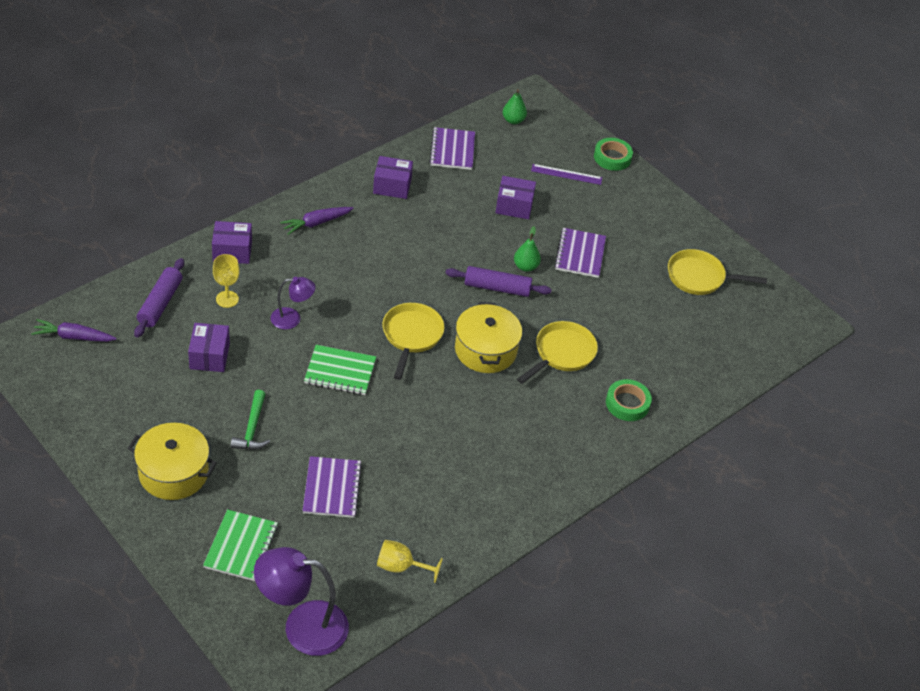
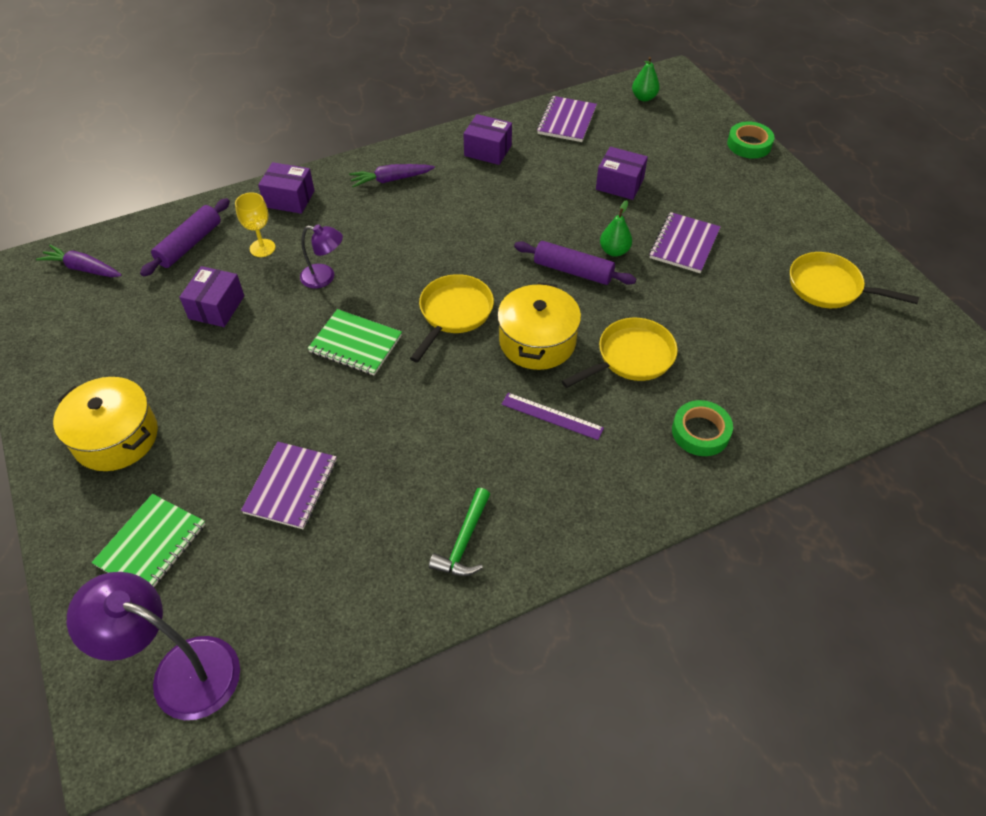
camera: 20 degrees right, 5 degrees up
(252, 428) = (228, 397): green hammer -> green hammer (464, 542)
(401, 567) = (338, 608): yellow goblet -> none
(566, 174) = (690, 157): purple ruler -> purple ruler (552, 416)

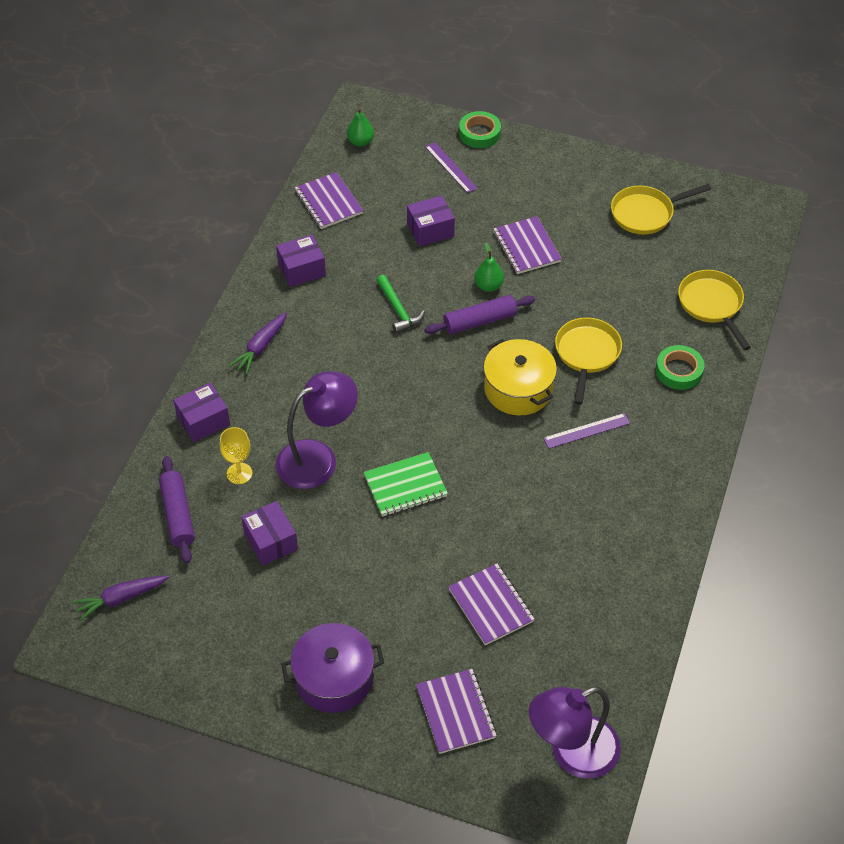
camera: 45 degrees left, 0 degrees up
(116, 437) = (334, 678): yellow pot -> purple pot
(151, 545) = (456, 712): green notebook -> purple notebook
(324, 277) = (318, 458): purple lamp -> purple lamp, size x1.79
(454, 313) = (441, 413): yellow pan -> yellow pan (712, 305)
(464, 542) = (631, 546): green hammer -> green hammer (398, 310)
(693, 153) = (451, 167): none -> purple ruler

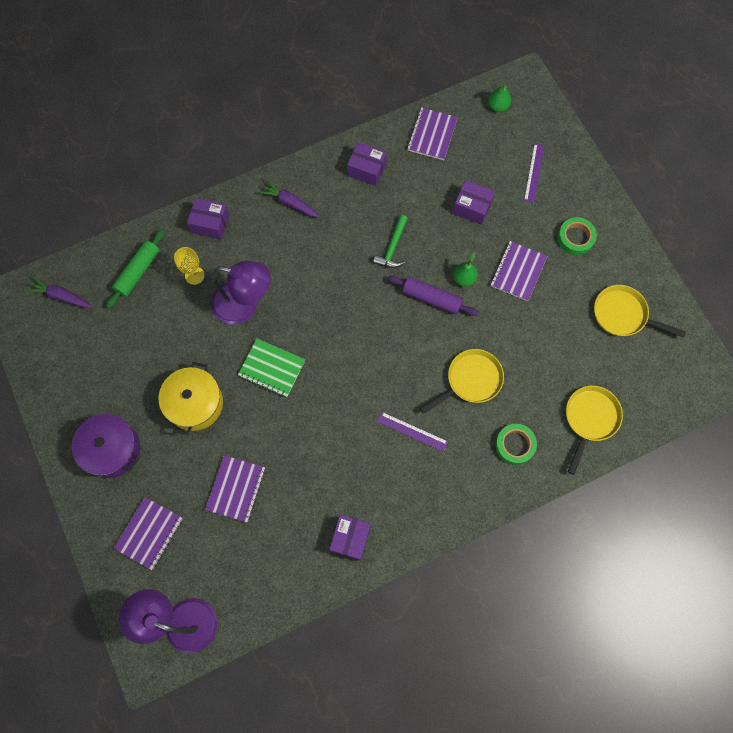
camera: 45 degrees right, 20 degrees up
(178, 515) = (138, 272): purple rolling pin -> green rolling pin
(261, 347) = (289, 203): purple carrot -> purple carrot turned 45 degrees clockwise
(270, 541) = (167, 334): purple box -> purple box (350, 538)
(479, 133) = (580, 162): green tape -> green tape (575, 238)
(518, 389) = (403, 365): yellow pot -> yellow pot (195, 403)

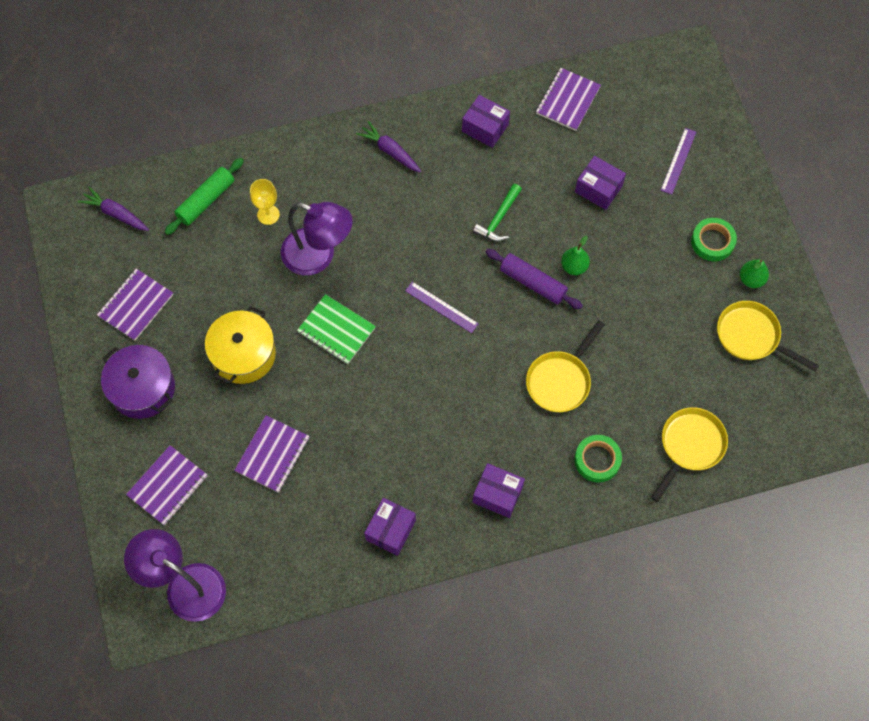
camera: 10 degrees right, 5 degrees down
(210, 224) = (296, 160): purple box -> purple box (497, 494)
(412, 431) = (483, 425): purple ruler -> purple ruler (441, 307)
(471, 380) = (560, 380): yellow pan -> yellow pan turned 150 degrees clockwise
(498, 106) = (650, 80): green pear -> green pear (751, 279)
(518, 272) = (638, 269): purple notebook -> purple notebook (136, 305)

